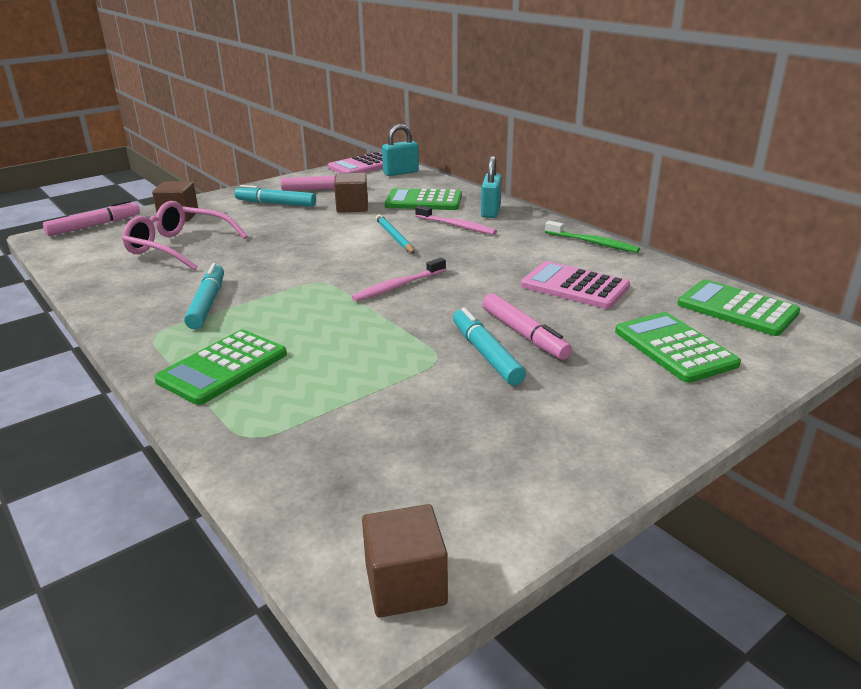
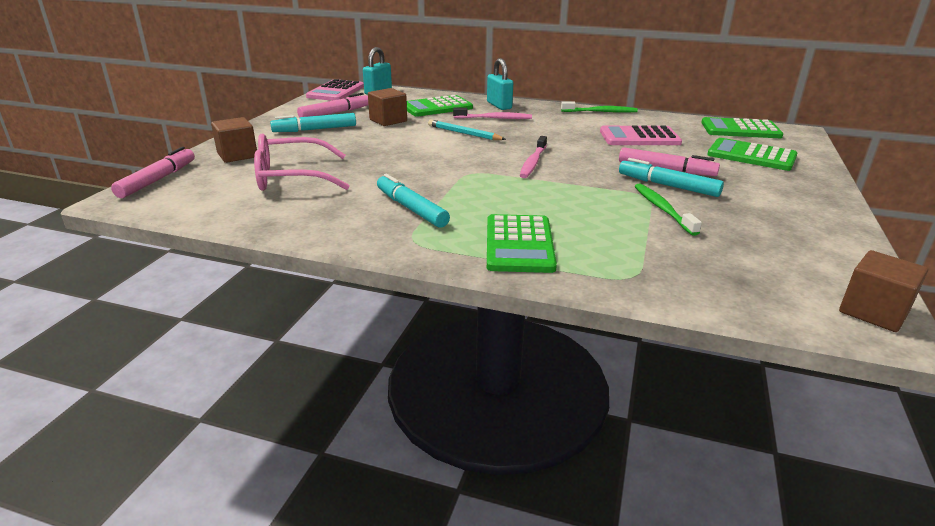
camera: 35 degrees left, 0 degrees up
(424, 379) = (662, 209): none -> green toothbrush

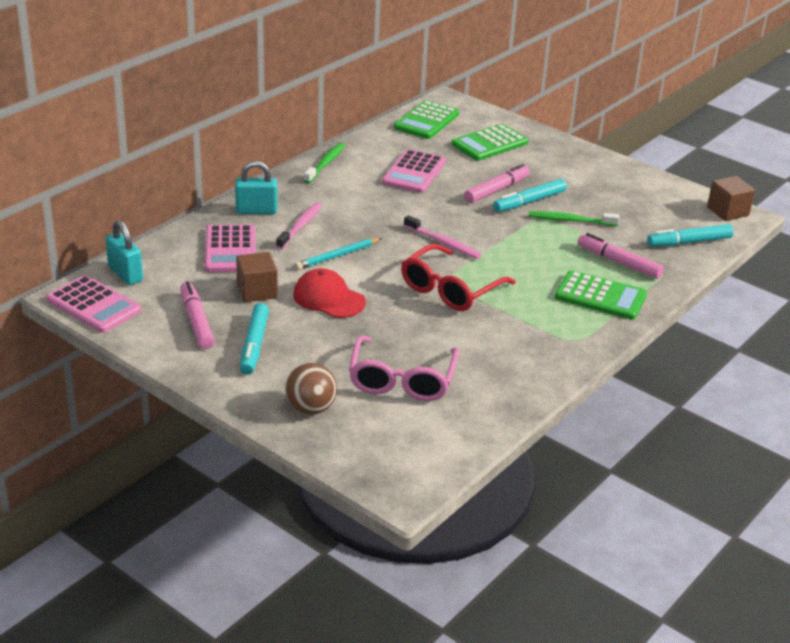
camera: 70 degrees left, 5 degrees up
(158, 180) = (358, 467): pink marker -> pink marker (619, 262)
(237, 155) = (311, 408): brown cube -> brown ball
(397, 139) = (328, 298): none -> red cap
(411, 208) = (513, 328): turquoise marker -> turquoise marker (689, 242)
(437, 107) = (230, 249): green calculator -> pink calculator
(454, 175) = (450, 289): none -> red glasses

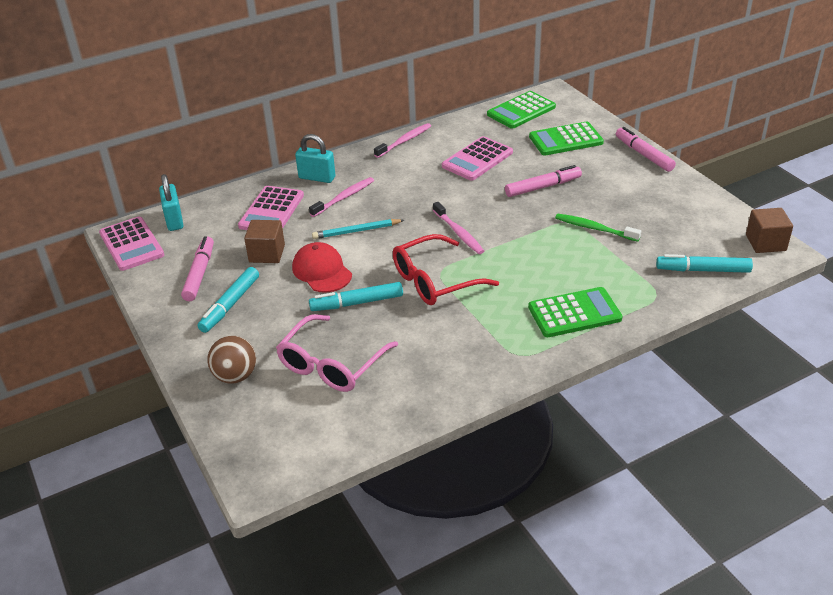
camera: 25 degrees right, 5 degrees up
(325, 163) = (404, 141): green toothbrush -> pink toothbrush
(529, 202) = (566, 203): turquoise marker -> turquoise marker (357, 303)
(600, 296) = (574, 313): green calculator -> green calculator turned 60 degrees counterclockwise
(619, 262) = (615, 280): pink marker -> pink marker (643, 154)

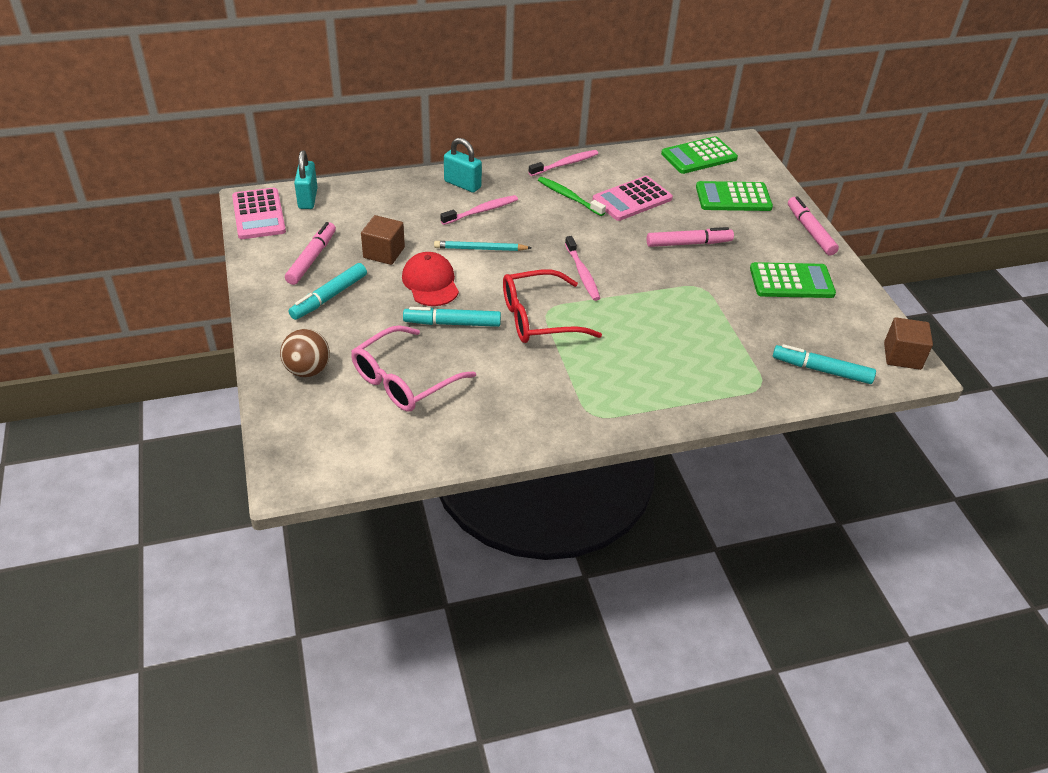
camera: 10 degrees right, 5 degrees up
(271, 211) = (405, 209): pink calculator -> none
(574, 313) = (667, 384): green calculator -> green calculator (791, 281)
(594, 228) = (725, 300): green toothbrush -> green toothbrush (569, 197)

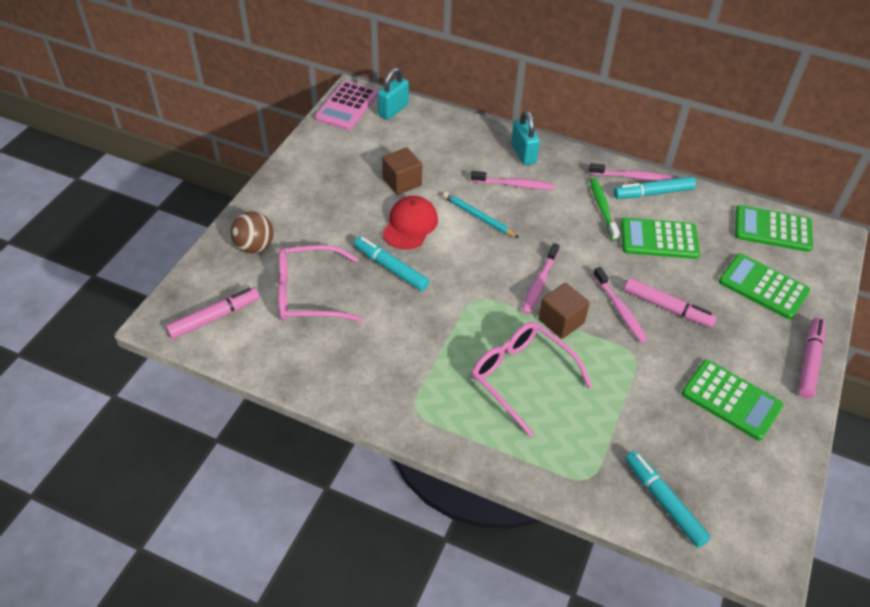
camera: 40 degrees right, 5 degrees up
(312, 258) = (347, 160): pink marker -> pink marker (214, 317)
(329, 297) = (327, 197): turquoise marker -> turquoise marker (653, 193)
(538, 318) = (461, 302): red glasses -> none
(632, 199) = (659, 239): pink calculator -> green calculator
(642, 346) = (521, 377): none -> pink glasses
(658, 261) = (620, 309): none -> pink toothbrush
(902, 356) = (766, 542): brown cube -> brown cube (561, 321)

